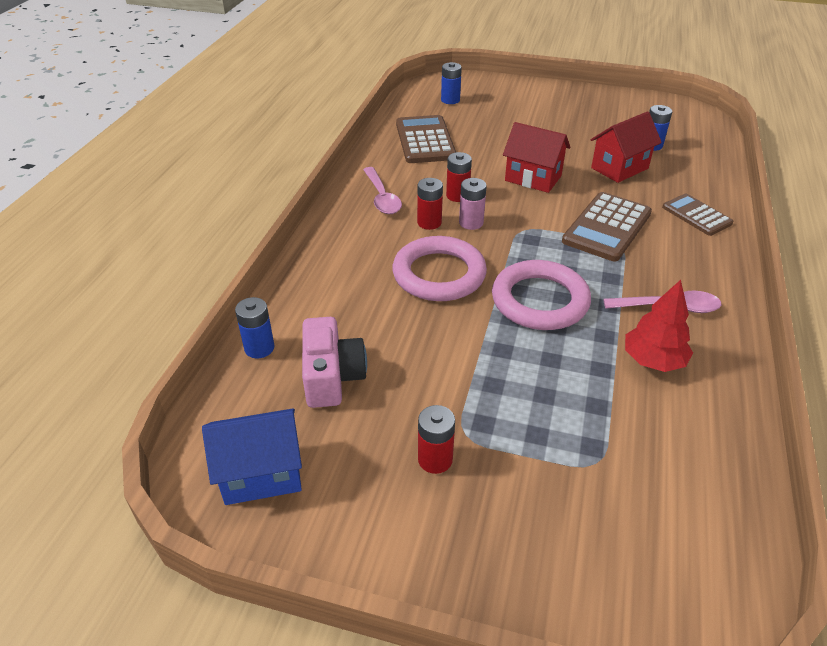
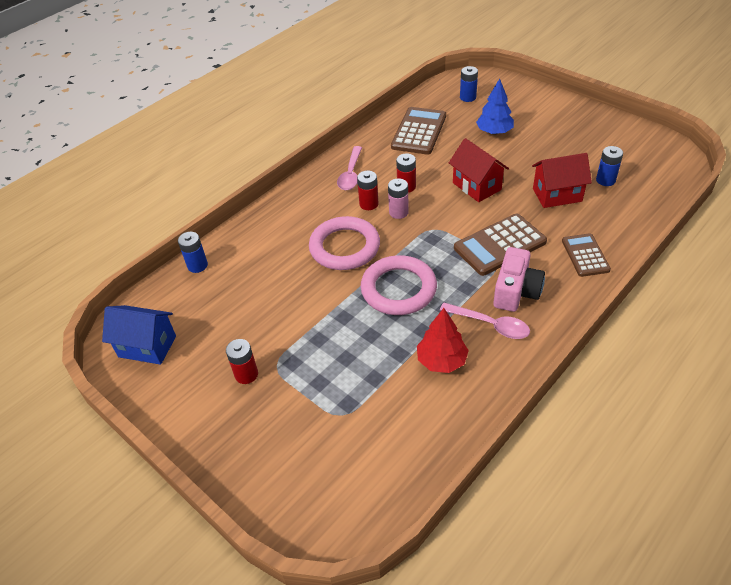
camera: 30 degrees right, 5 degrees up
(332, 377) = (225, 299): pink camera -> pink camera (516, 291)
(506, 125) = (494, 132): none -> blue tree

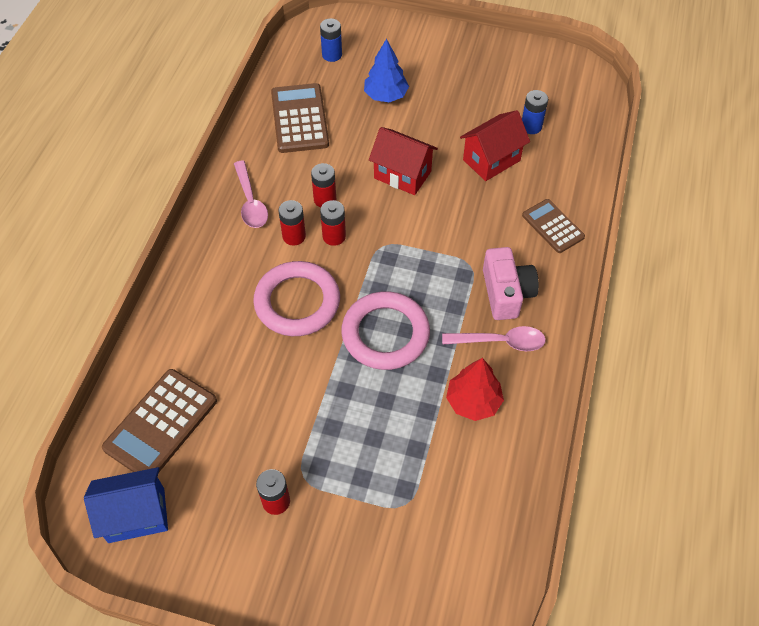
camera: 30 degrees left, 10 degrees up
(197, 265) = (133, 388): blue battery -> none
(398, 212) = (334, 236): pink battery -> red battery
(500, 245) = (463, 242): brown calculator -> brown calculator (161, 424)

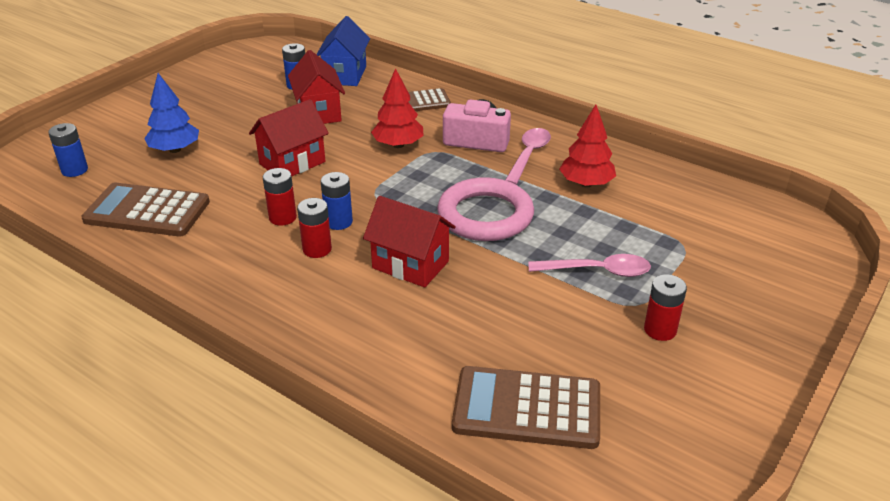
camera: 70 degrees left, 20 degrees down
(136, 515) = (650, 454): blue house -> blue house (345, 75)
(161, 424) = (527, 408): brown calculator -> brown calculator turned 135 degrees clockwise
(250, 202) = (239, 272): pink spoon -> pink spoon (597, 271)
(297, 302) = (410, 265): pink ring -> red house
(334, 236) = (338, 222): red battery -> blue battery
(467, 236) = (398, 145): none -> red tree

